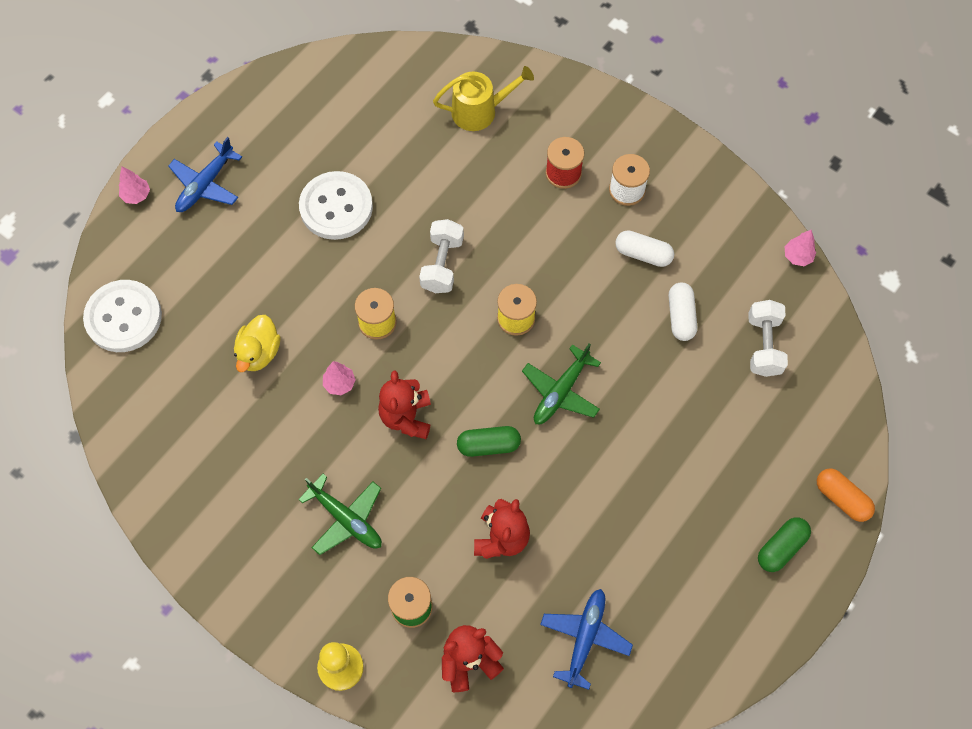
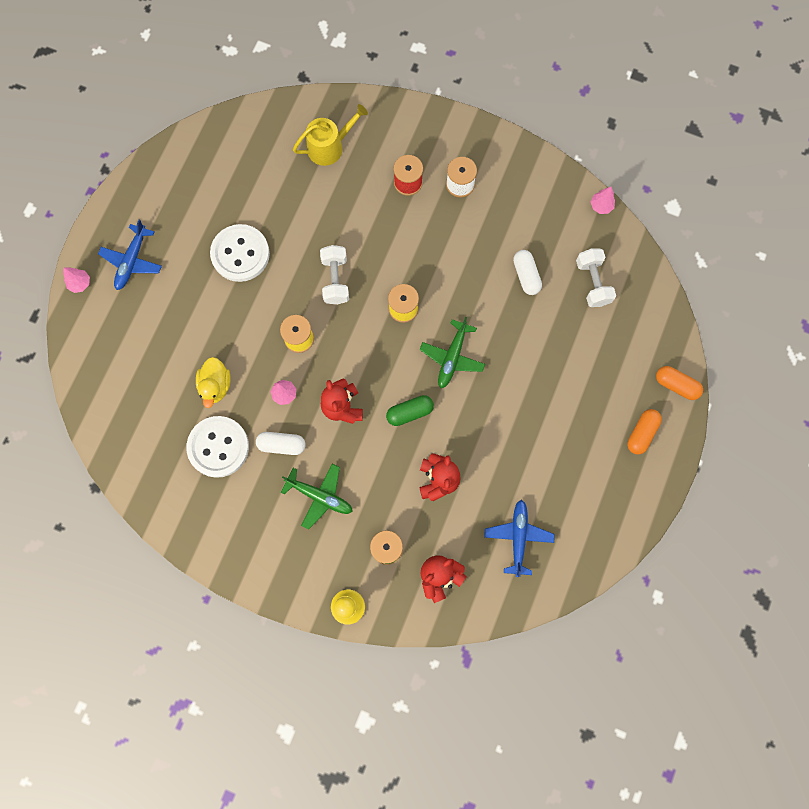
camera: 15 degrees left, 10 degrees up
(123, 317) = (102, 385): white button -> white button (218, 447)
(643, 254) = (485, 233): white capsule -> white capsule (282, 445)
(781, 547) = (641, 433): green capsule -> orange capsule

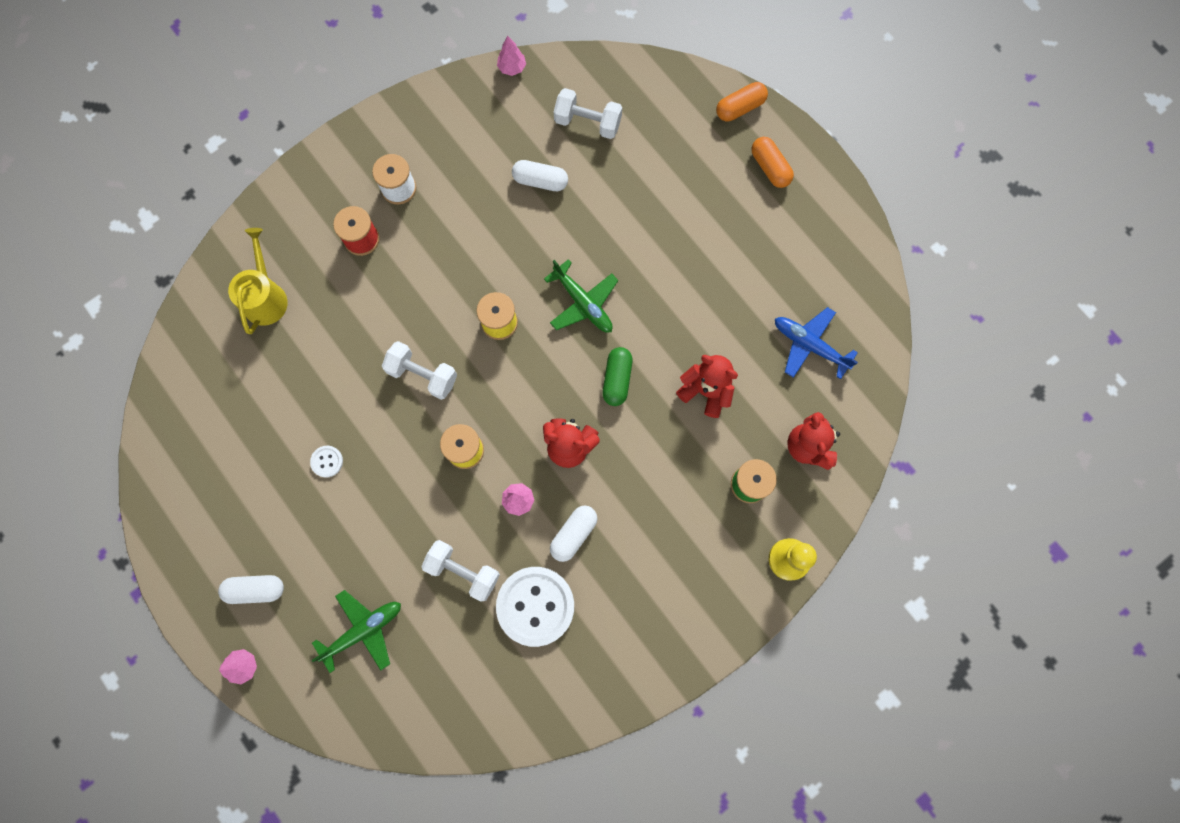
camera: 60 degrees left, 0 degrees up
(132, 261) = (256, 589): blue plane -> white capsule
(216, 385) = (463, 571): yellow duck -> white dumbbell
(240, 254) = (327, 461): white button -> white button, size x0.42
(320, 496) = (654, 524): green plane -> green plane (363, 630)

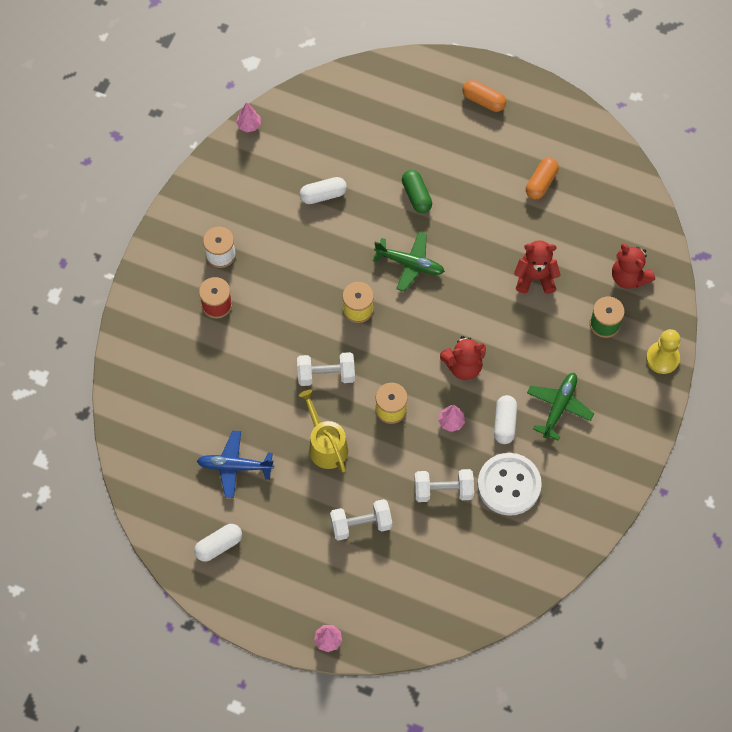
camera: 30 degrees left, 10 degrees down
(256, 589) = (302, 585): white capsule -> white capsule (219, 545)
(265, 297) = (172, 383): yellow watering can -> yellow watering can (326, 445)
(327, 461) = (295, 471): white button -> none
(363, 630) = (398, 569): green plane -> green plane (559, 407)
(588, 122) = (331, 136): white dumbbell -> white dumbbell (361, 524)
(617, 379) = (468, 303): green capsule -> green capsule (416, 196)
(740, 108) = (435, 69): orange capsule -> orange capsule (541, 183)
(809, 345) = (588, 208): blue plane -> blue plane (235, 466)

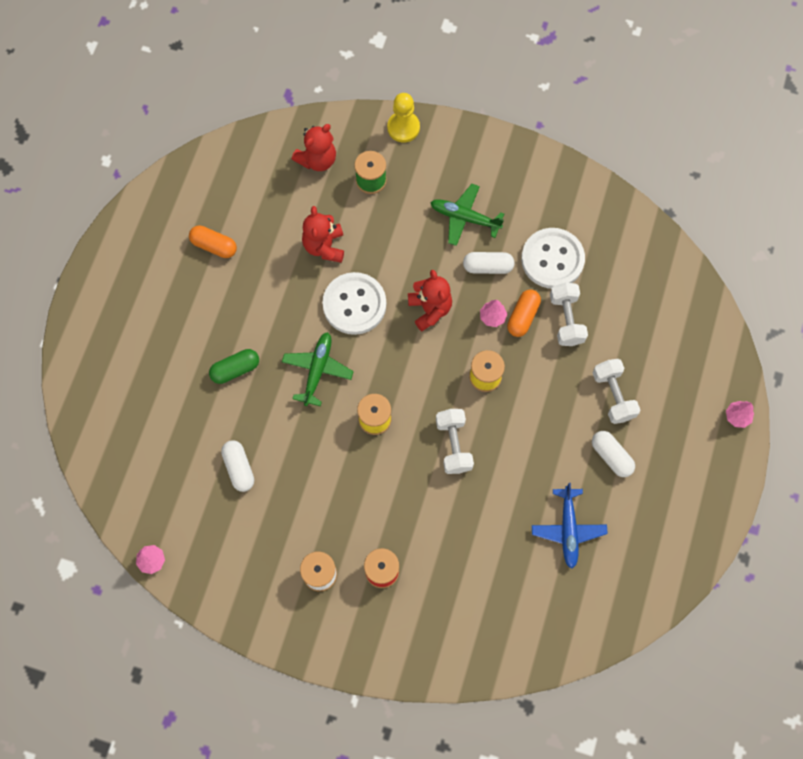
camera: 95 degrees left, 5 degrees up
(219, 545) = (657, 536): white capsule -> white capsule (611, 456)
(326, 445) = (532, 438): yellow watering can -> none
(473, 300) = (354, 304): none -> white button
(483, 101) = (115, 308): orange capsule -> orange capsule (523, 316)

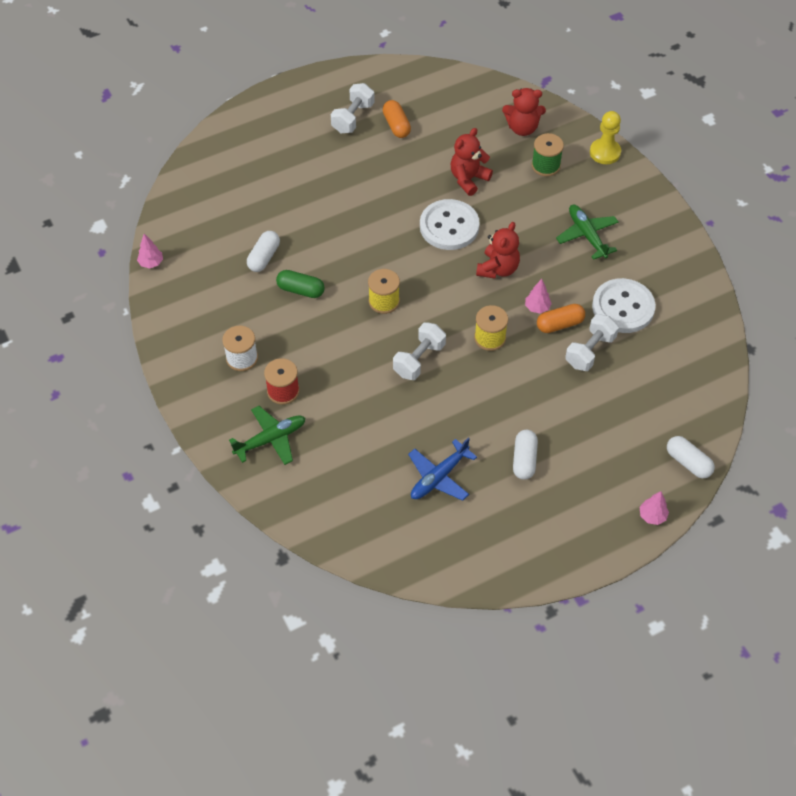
camera: 45 degrees right, 15 degrees down
(235, 369) = (328, 202): green capsule -> green capsule (301, 290)
(317, 370) = (379, 244): green plane -> green plane (271, 439)
(488, 267) = (569, 276): white capsule -> white capsule (688, 462)
(613, 395) = (570, 424): white dumbbell -> white dumbbell (353, 118)

